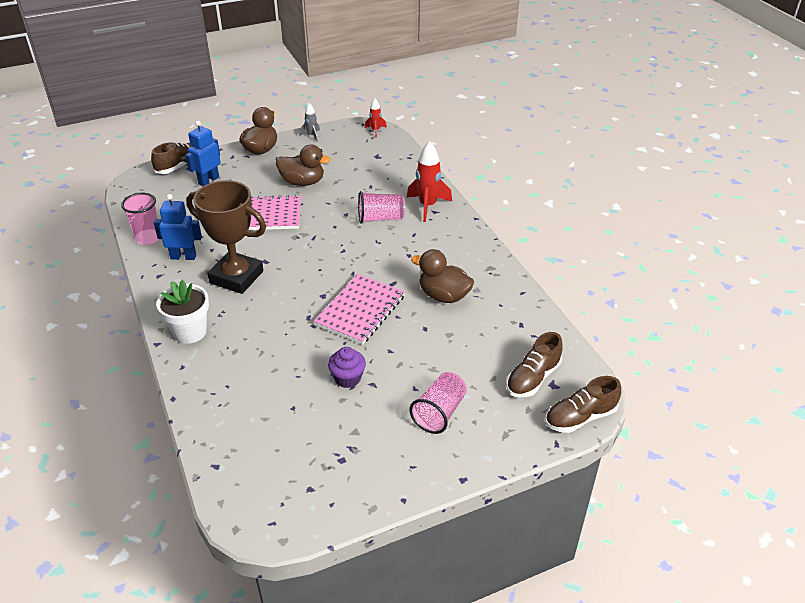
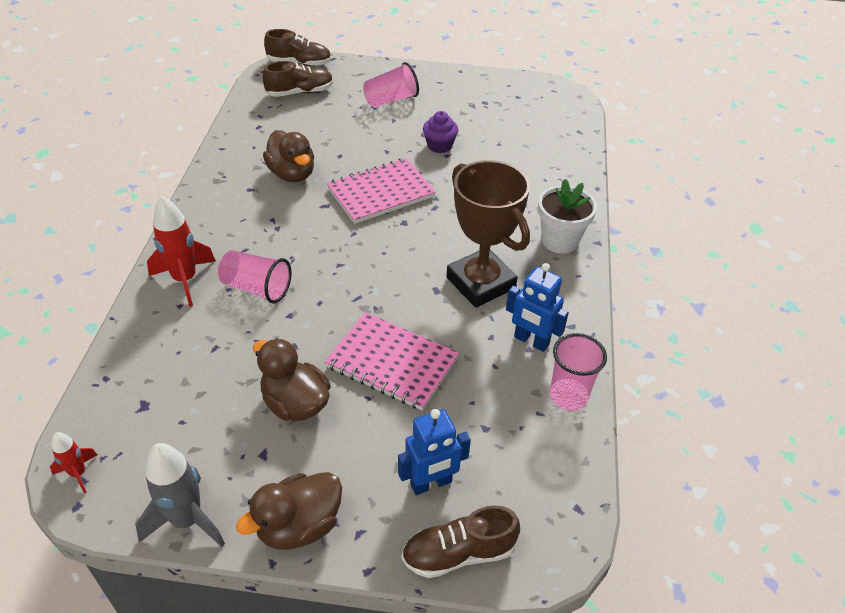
camera: 150 degrees left, 5 degrees up
(312, 135) = (187, 520): grey rocket -> grey rocket, size x1.83

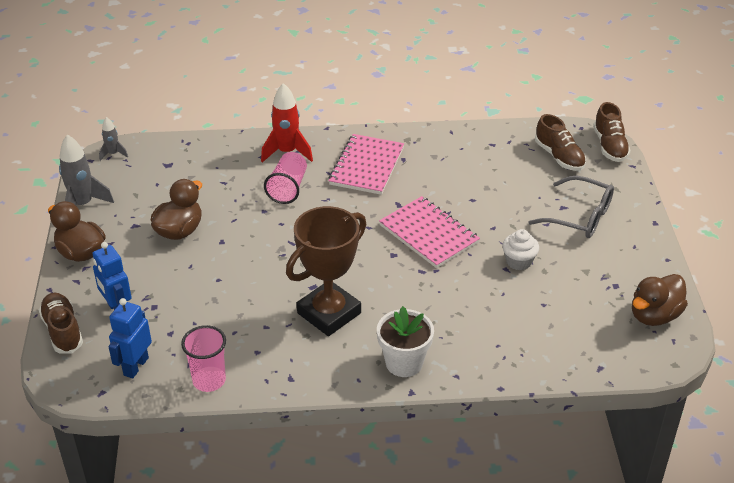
camera: 80 degrees right, 5 degrees down
(78, 473) = (113, 154): red rocket -> grey rocket
(292, 174) = (433, 177): brown duck -> brown duck (654, 315)
(391, 100) = (580, 217): pink cup -> grey glasses
(392, 363) = (226, 273): pink notebook -> pink notebook (366, 166)
(439, 146) = (518, 261): purple cupcake -> white cupcake
(531, 341) = (266, 352): blue robot -> blue robot (135, 366)

